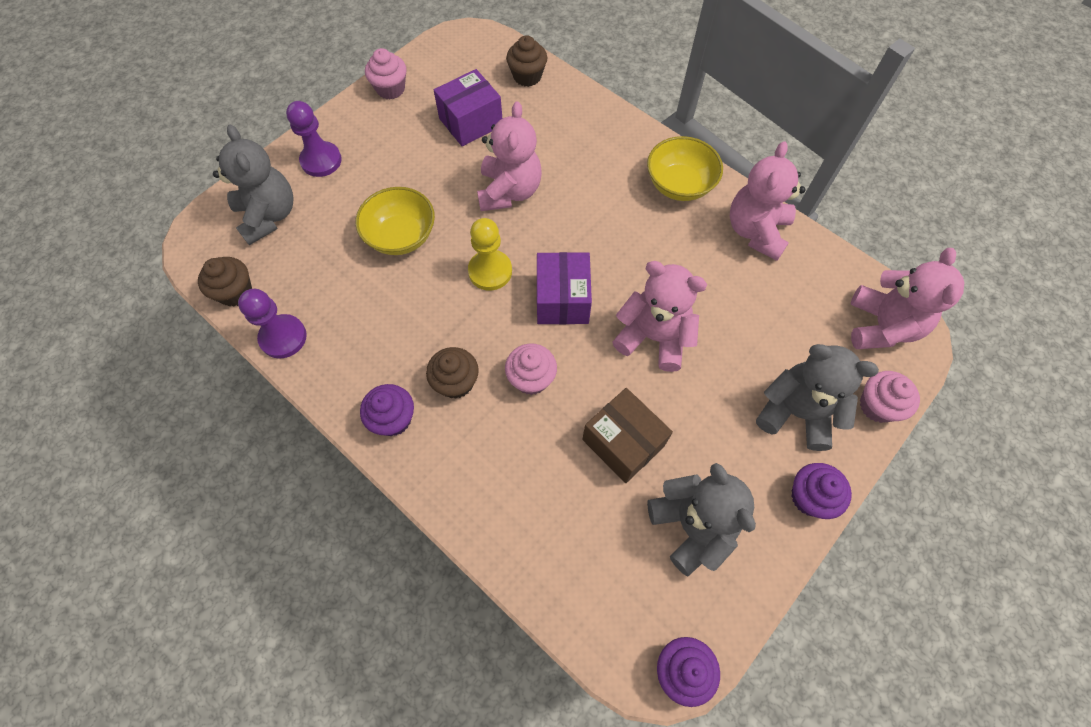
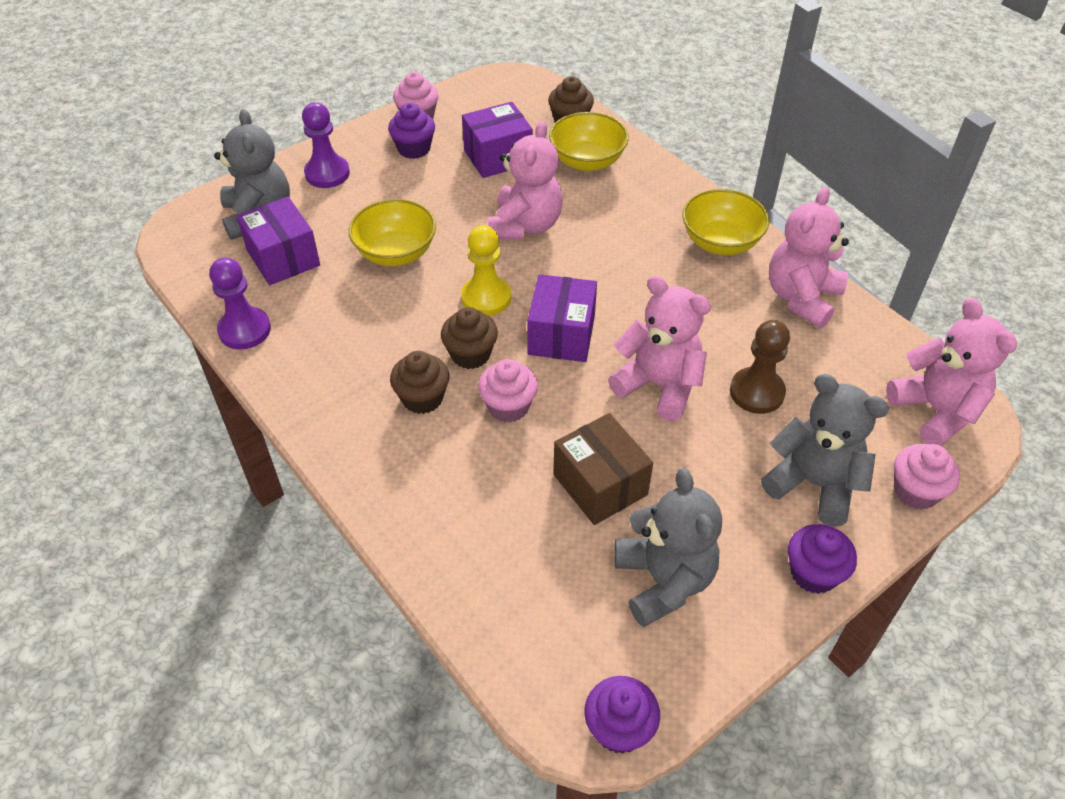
camera: 10 degrees right, 15 degrees down
(235, 292) = (205, 282): brown cupcake -> brown cupcake (470, 354)
(301, 256) = (283, 258): none -> purple box
(393, 419) = (344, 423): purple cupcake -> purple cupcake (414, 149)
(550, 116) = (587, 161): none -> yellow bowl
(735, 331) = (757, 392): none -> brown pawn
(881, 326) = (936, 411): pink teddy bear -> pink teddy bear turned 45 degrees counterclockwise

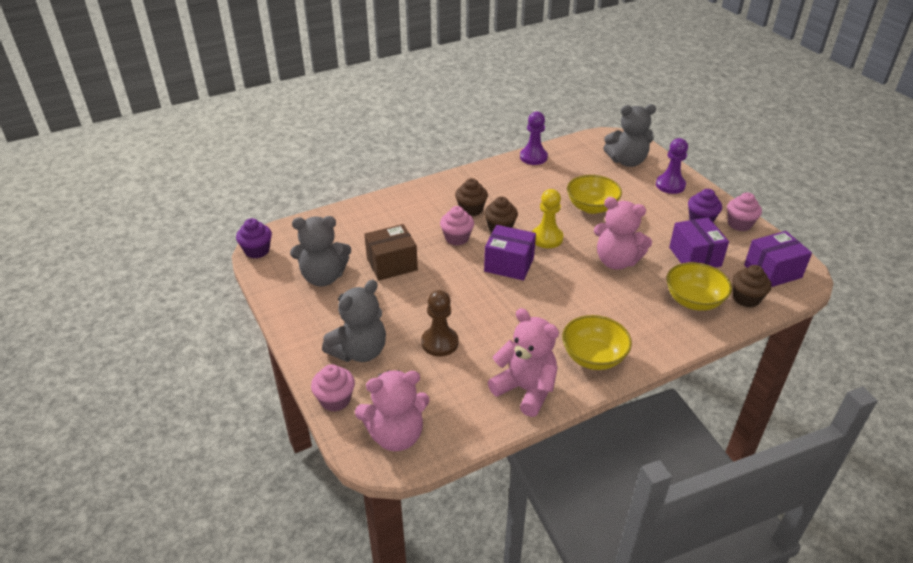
camera: 100 degrees right, 10 degrees down
(283, 258) = (590, 169): purple box -> purple box (772, 271)
(659, 385) = (457, 299): pink teddy bear -> none
(813, 573) = (301, 335): purple cupcake -> none

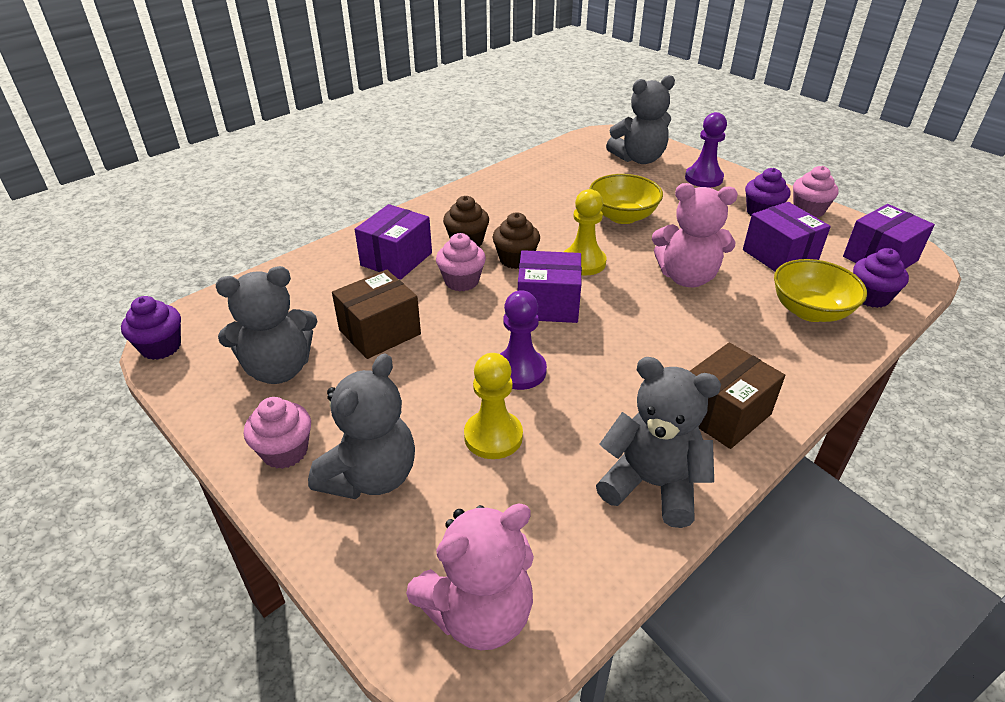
camera: 15 degrees left, 0 degrees up
(335, 400) = (354, 571): pink cupcake -> pink cupcake (285, 451)
(418, 215) = (396, 259): none -> purple box
(439, 343) = (493, 436): brown pawn -> yellow pawn
(525, 390) = (652, 485): pink teddy bear -> grey teddy bear
(533, 157) = (522, 168): purple pawn -> purple pawn (519, 371)
(593, 357) = (723, 414): yellow bowl -> brown box
(746, 298) = (870, 297): brown cupcake -> purple cupcake

